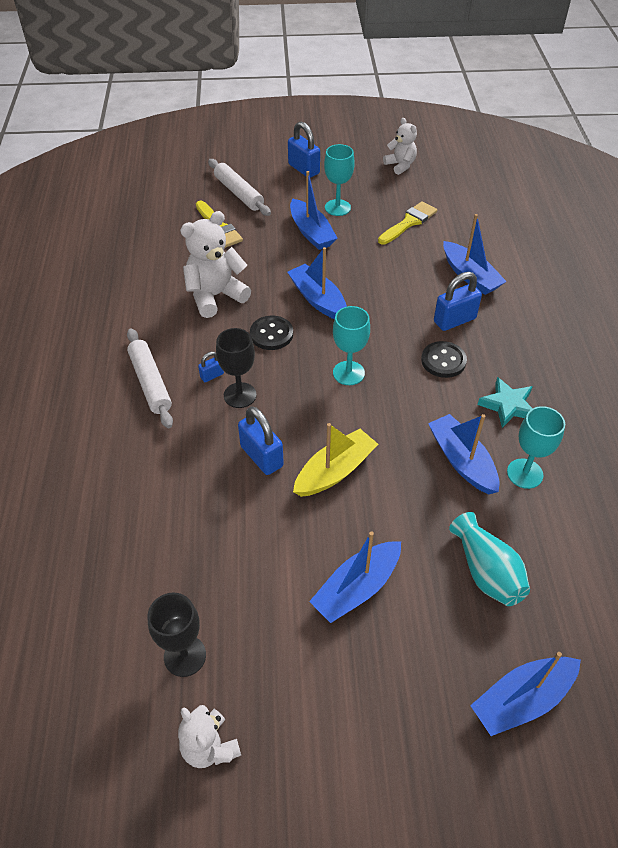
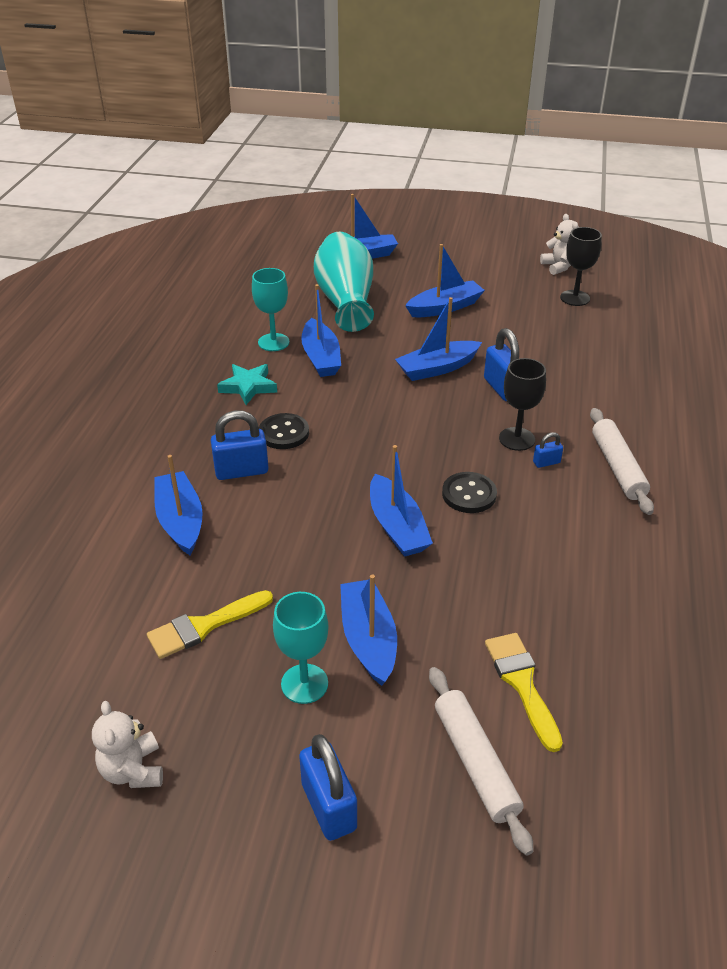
camera: 165 degrees left, 10 degrees down
(215, 296) = (536, 558): white teddy bear -> none
(335, 471) = (437, 368): yellow boat -> blue boat
(348, 373) = (392, 439): turquoise goblet -> none
(486, 572) = (345, 301): turquoise vase -> turquoise vase, size x1.57

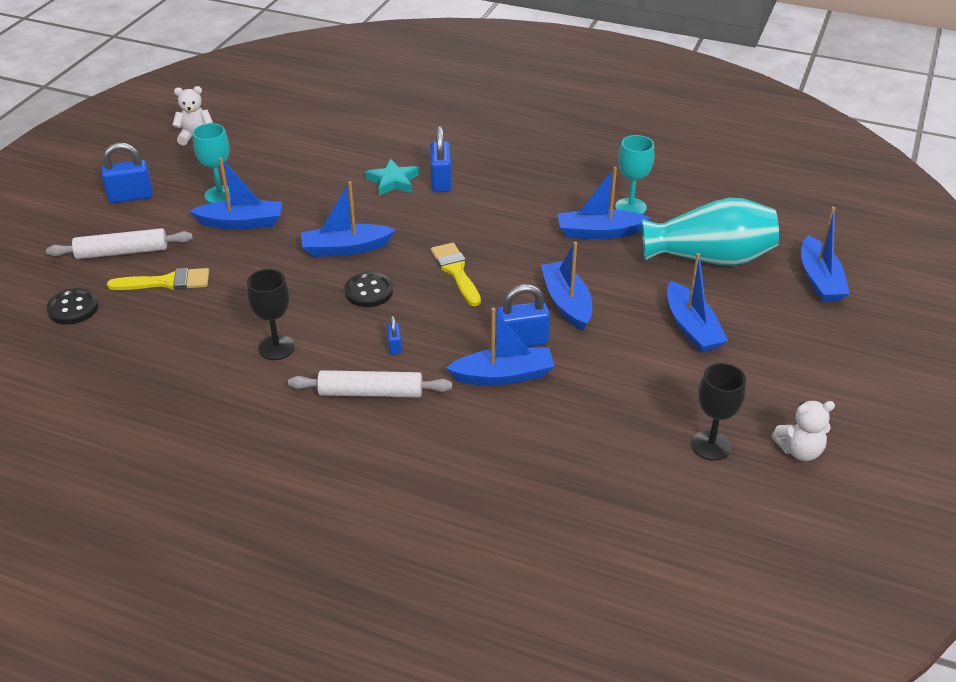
camera: 100 degrees right, 0 degrees up
(180, 521) = (393, 154): blue boat -> blue boat (503, 375)
(204, 626) = (288, 161): yellow brush -> yellow brush (456, 271)
(248, 387) = (557, 190): turquoise star -> turquoise star (393, 181)
(284, 433) = (484, 204): black button -> black button (73, 308)
(517, 439) = (435, 334): black goblet -> black goblet (276, 348)

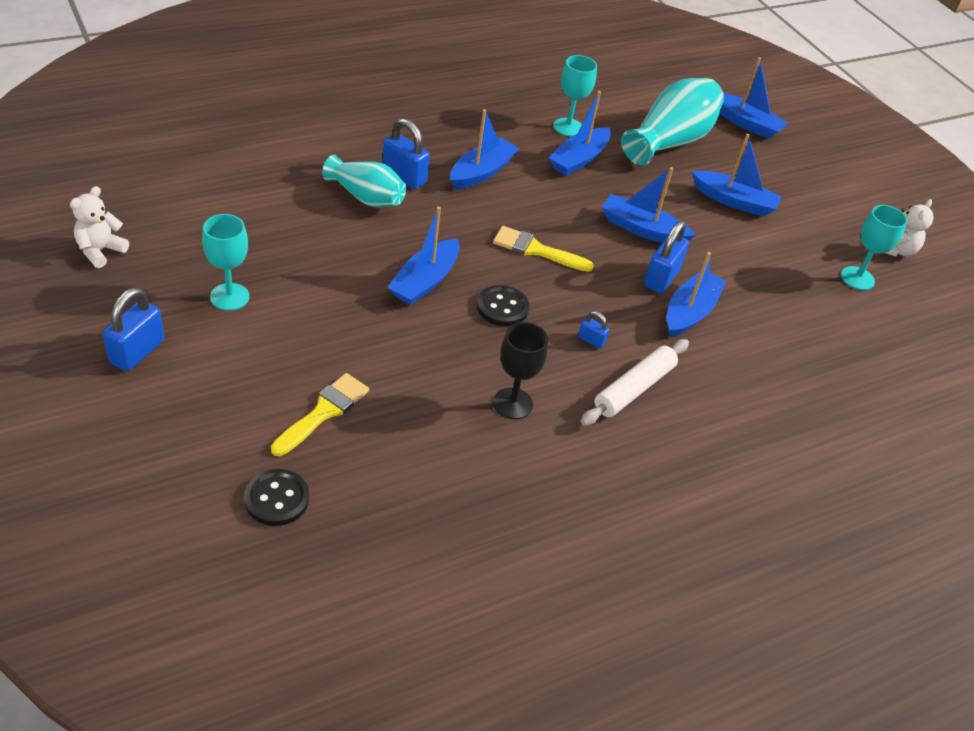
camera: 55 degrees left, 5 degrees up
(122, 252) = (229, 412): white rolling pin -> none
(241, 223) = (297, 312): blue boat -> blue boat (481, 172)
(393, 181) = (366, 197): turquoise star -> turquoise vase
(711, 445) = (857, 278): black goblet -> turquoise goblet

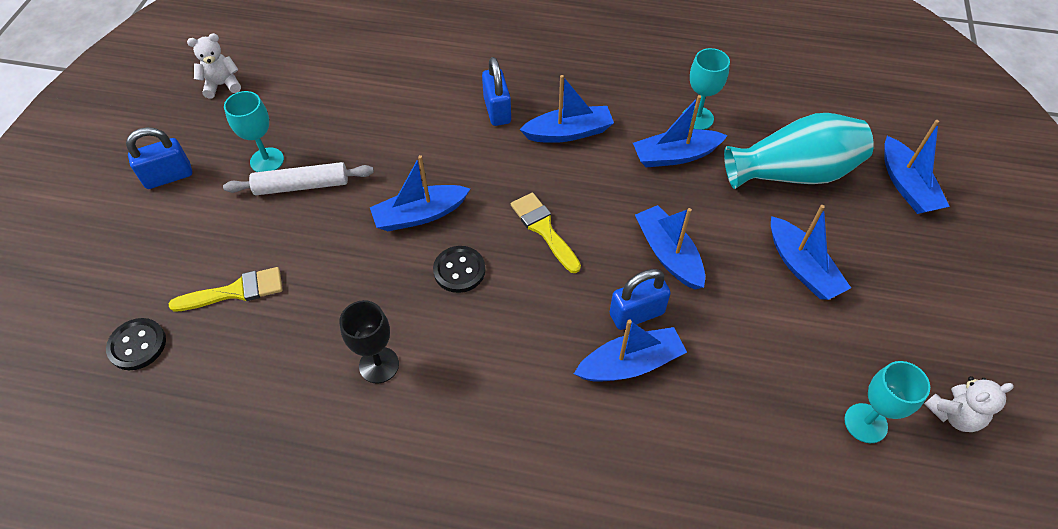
camera: 45 degrees right, 10 degrees up
(366, 197) = (448, 117): turquoise vase -> none
(591, 340) = (505, 342): blue padlock -> none
(634, 389) = (497, 412): white rolling pin -> white rolling pin (302, 186)

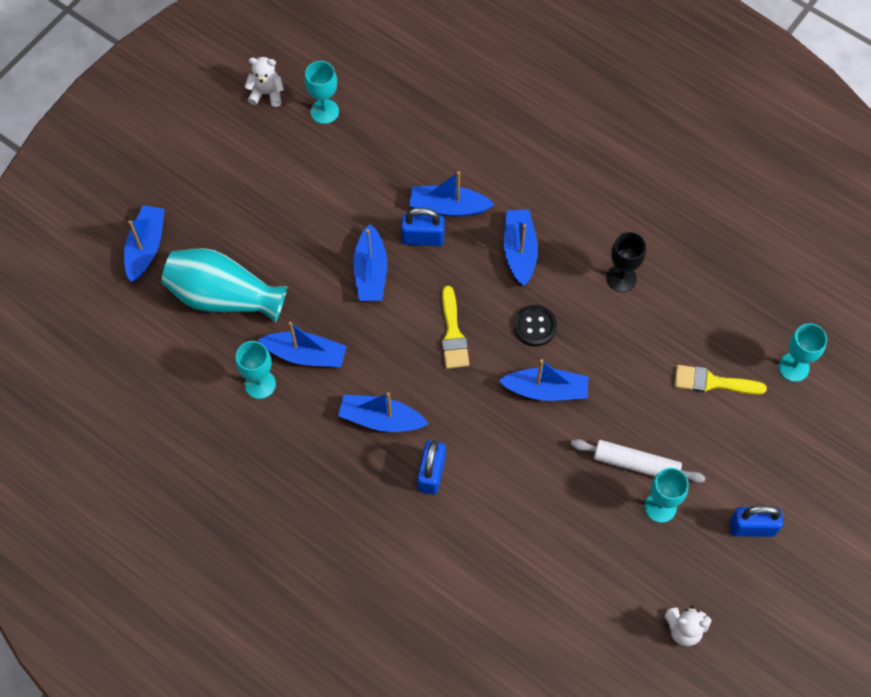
camera: 155 degrees left, 10 degrees up
(137, 345) = (793, 367): black button -> turquoise goblet
(802, 267) = (281, 220): blue boat -> blue boat (519, 251)

